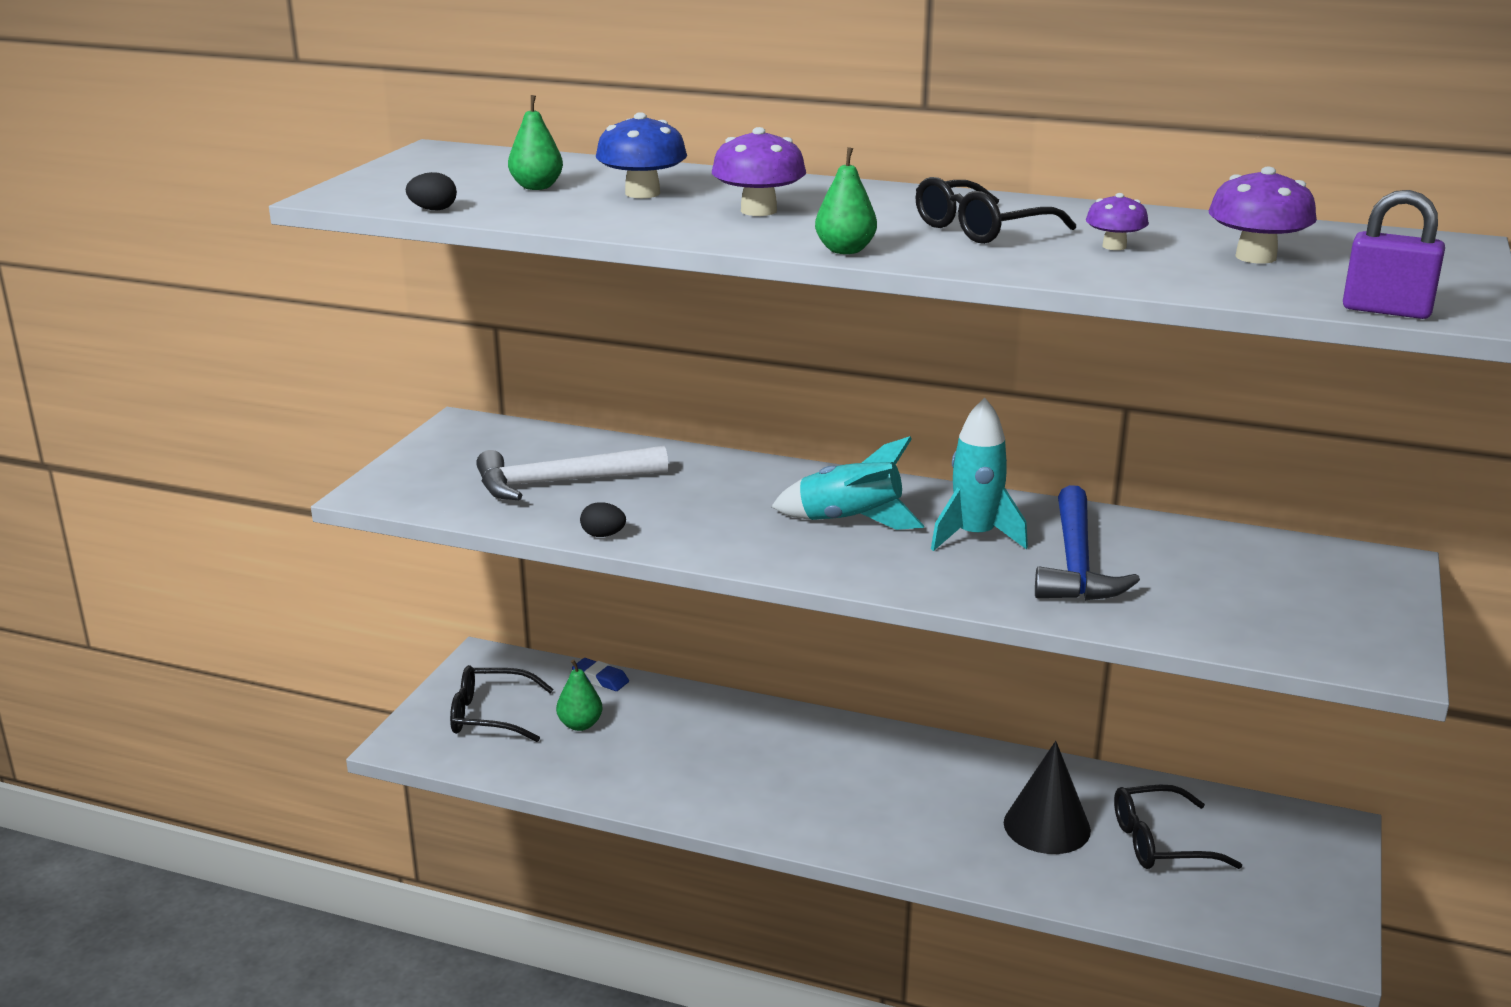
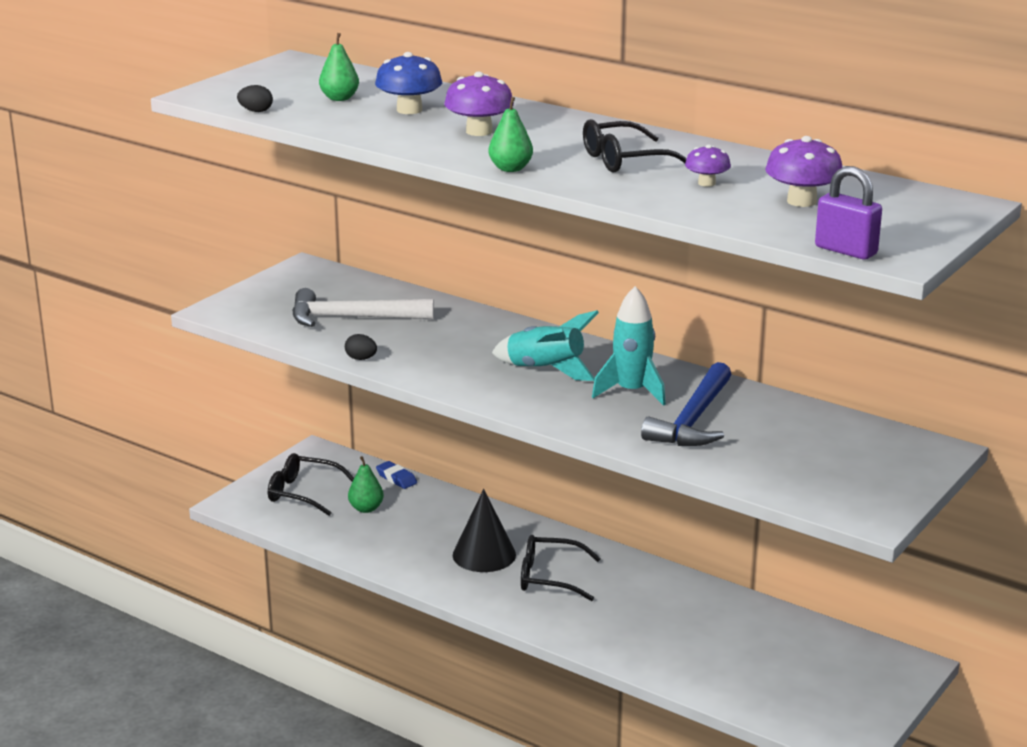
camera: 15 degrees right, 0 degrees up
(1047, 826) = (682, 629): black cone -> black cone (484, 555)
(1160, 842) = (764, 653): black glasses -> black glasses (549, 577)

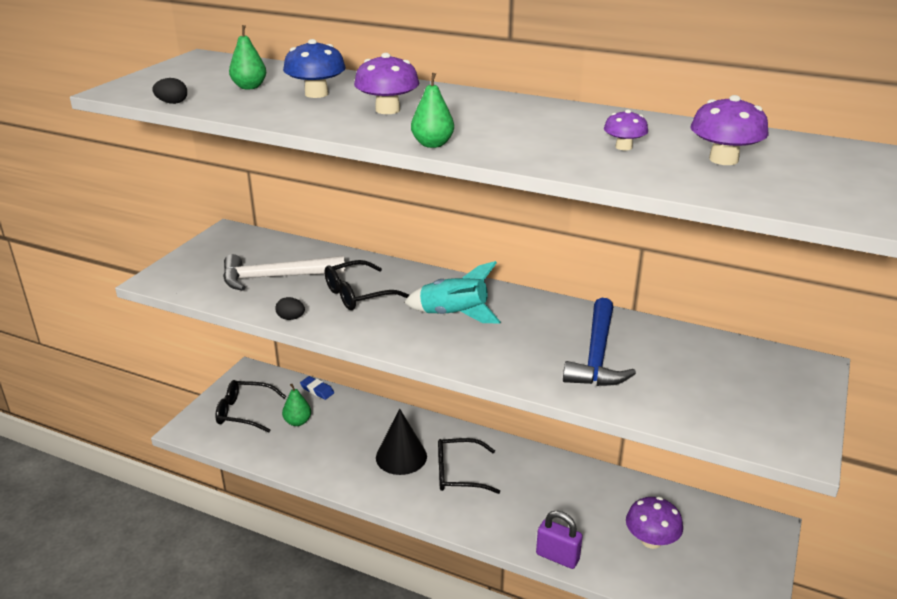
camera: 10 degrees left, 5 degrees up
(625, 160) = (534, 129): black glasses -> black glasses (358, 294)
(631, 392) = (533, 330): turquoise rocket -> none
(761, 662) = (651, 540): none -> purple mushroom
(846, 250) = (809, 210): purple padlock -> purple padlock (557, 557)

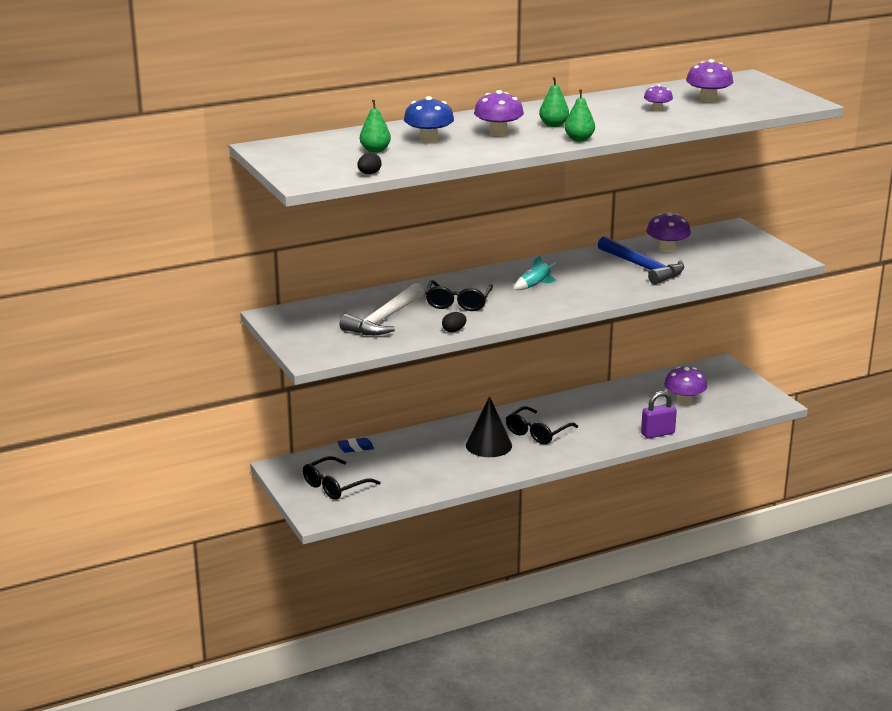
camera: 50 degrees left, 5 degrees down
(297, 422) = (384, 469): green pear -> green pear (553, 125)
(454, 315) = (534, 286): turquoise rocket -> turquoise rocket, size x0.59
(672, 349) = (667, 249): none -> purple mushroom

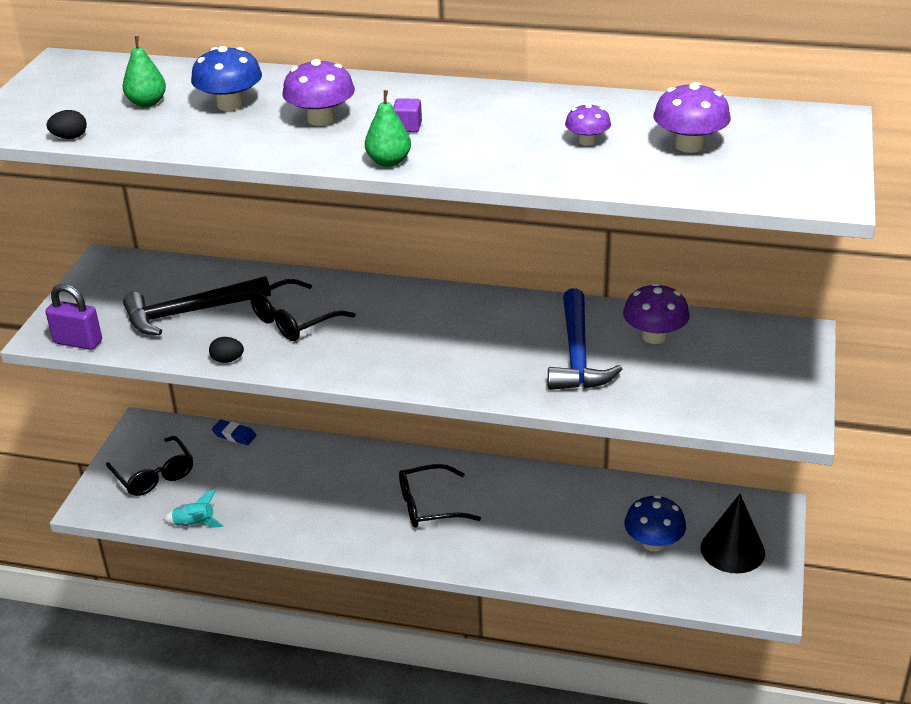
camera: 40 degrees right, 10 degrees up
(335, 486) = (154, 475): black glasses -> black glasses turned 120 degrees counterclockwise
(384, 319) = (190, 313): white hammer -> black hammer
(488, 445) = (358, 497): black cone -> black cone (732, 550)
(534, 286) = (411, 330): turquoise rocket -> turquoise rocket (195, 524)
(553, 125) = (407, 127): green pear -> purple cube
(657, 433) = (558, 576): purple padlock -> purple padlock (78, 342)
(684, 401) = (653, 543): purple mushroom -> blue mushroom

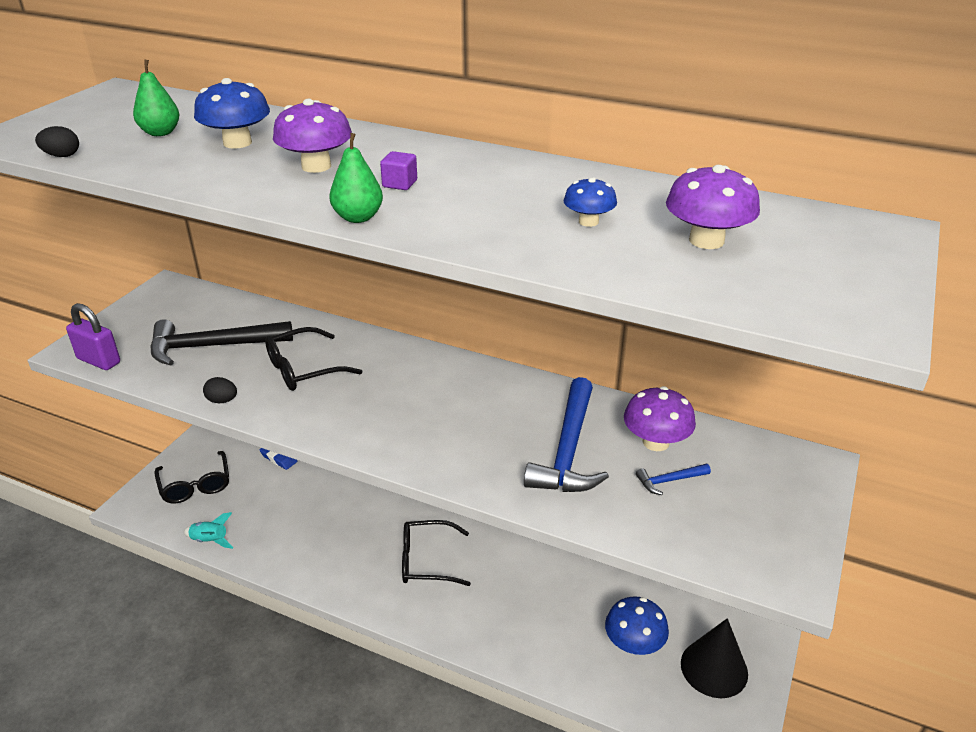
camera: 10 degrees right, 0 degrees up
(587, 141) = (588, 222): purple mushroom -> blue mushroom
(675, 366) = (669, 481): none -> blue hammer

